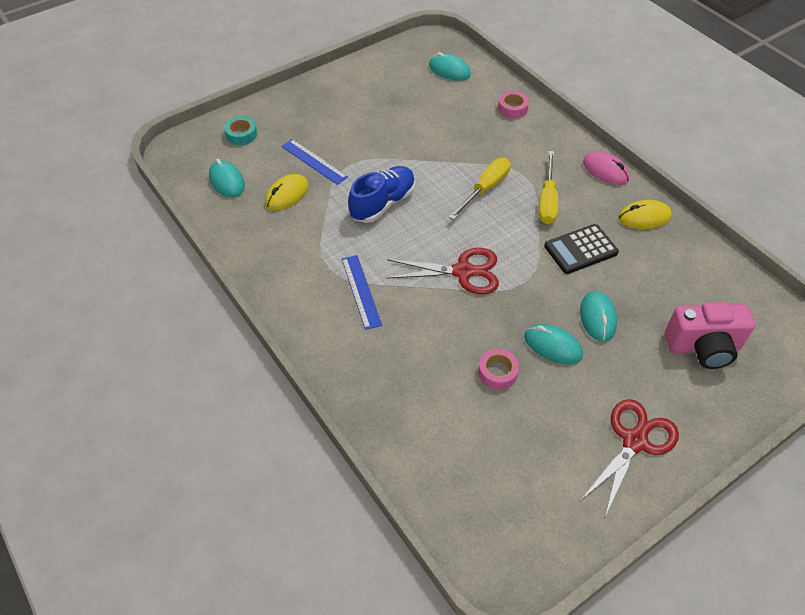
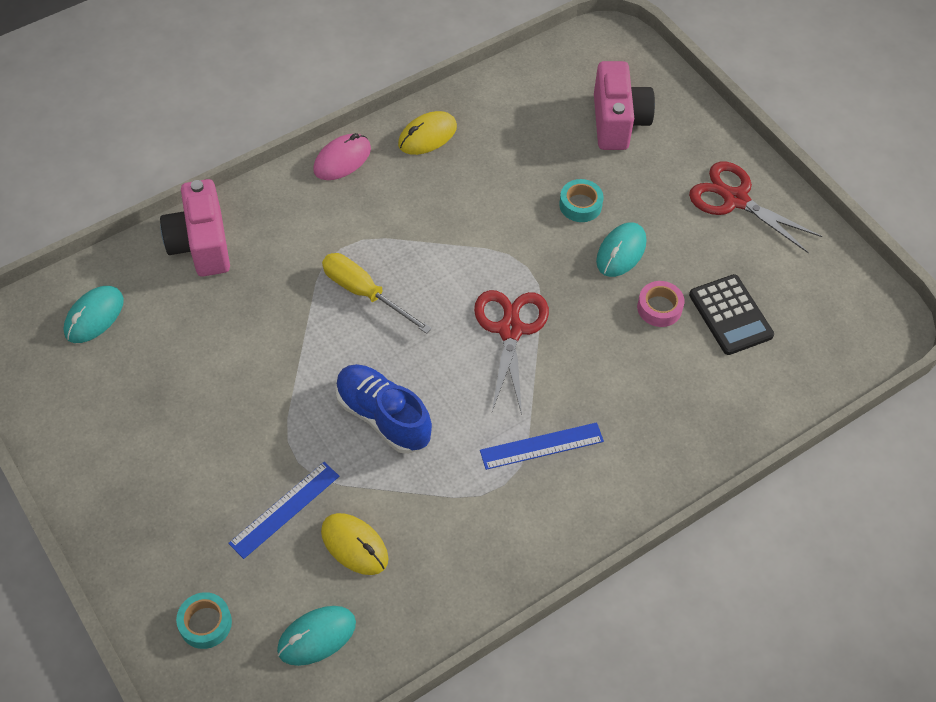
camera: 90 degrees left, 5 degrees up
(512, 108) = (201, 245): pink tape -> pink camera
(547, 200) = (391, 227): yellow screwdriver -> none
(580, 249) = (477, 205): black calculator -> black calculator (730, 315)
(597, 318) = (580, 205): turquoise mouse -> turquoise tape
(644, 217) = (427, 136): yellow mouse -> yellow mouse turned 60 degrees clockwise

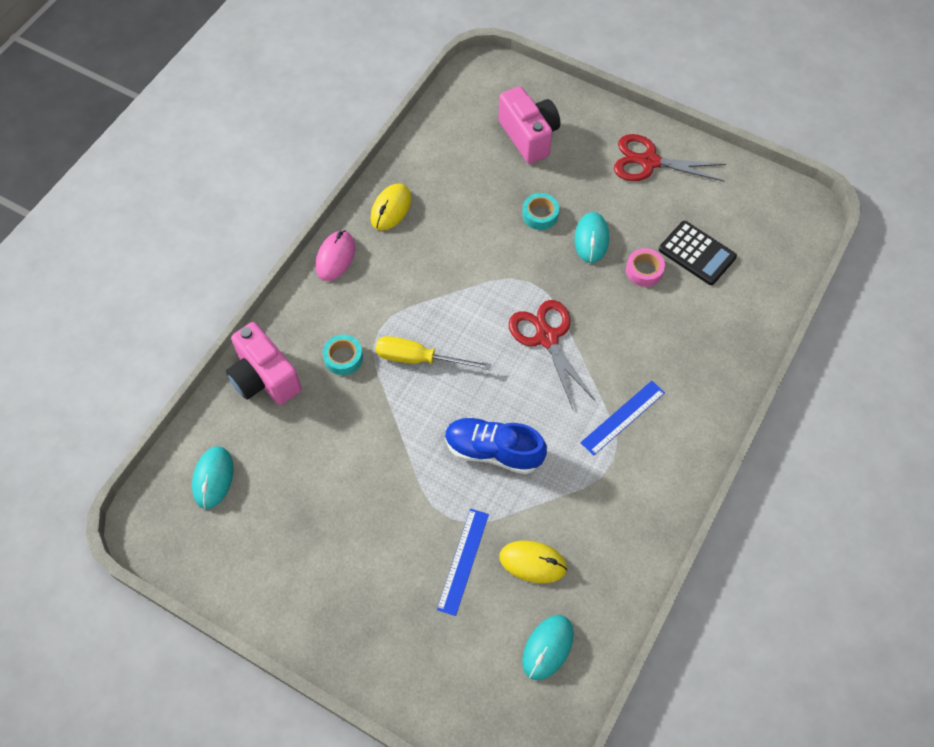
camera: 25 degrees left, 5 degrees up
(205, 623) = (457, 681): turquoise tape -> turquoise tape (343, 358)

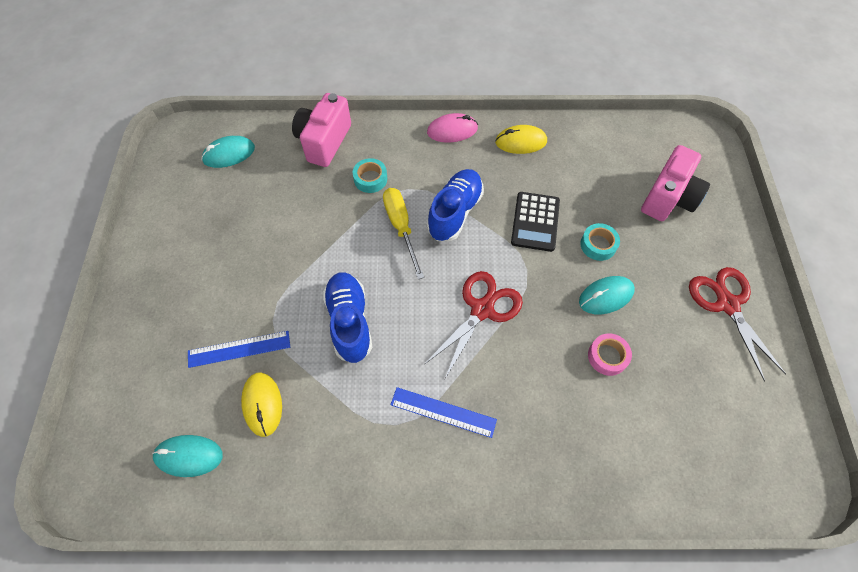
camera: 60 degrees right, 0 degrees up
(432, 305) = (455, 212): none -> blue shoe
(697, 253) = (662, 395): black calculator -> black calculator (535, 222)

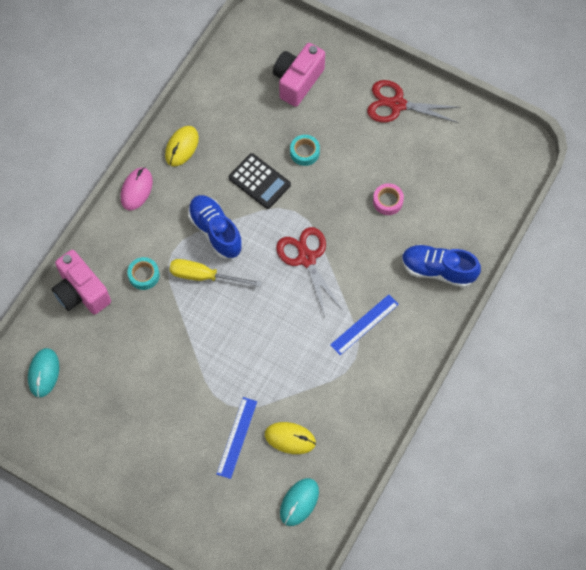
camera: 60 degrees left, 5 degrees up
(349, 322) = (261, 351): blue shoe -> blue shoe (438, 270)
(606, 296) = (346, 174): turquoise mouse -> none
(668, 198) = (297, 81): pink camera -> pink camera turned 120 degrees counterclockwise

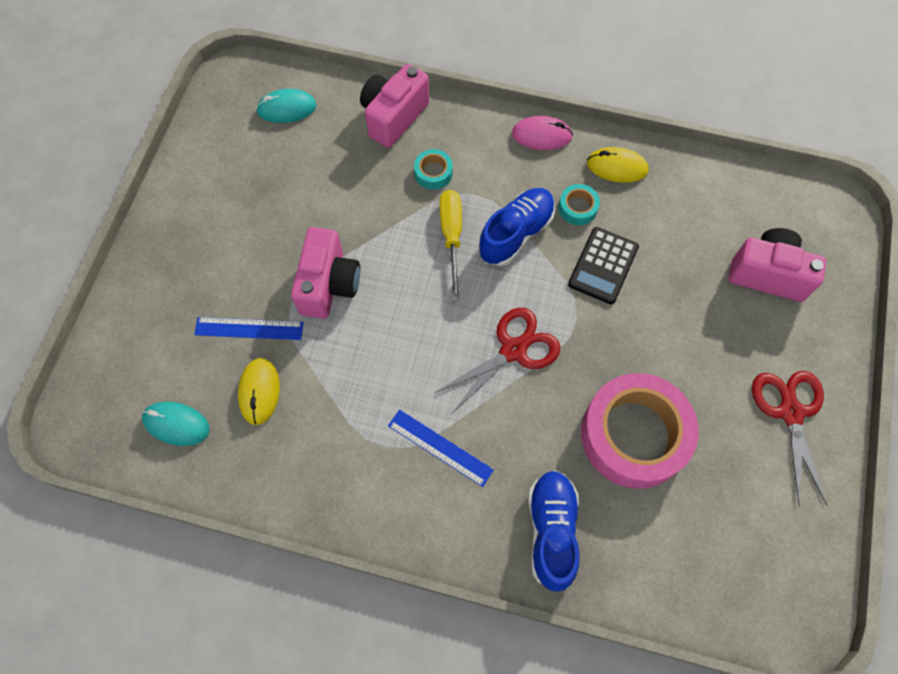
camera: 75 degrees right, 0 degrees up
(217, 372) = (328, 285): none -> pink camera
(304, 152) = (666, 309): turquoise tape -> turquoise tape (577, 208)
(387, 201) = (634, 435): pink tape -> pink tape, size x2.43

